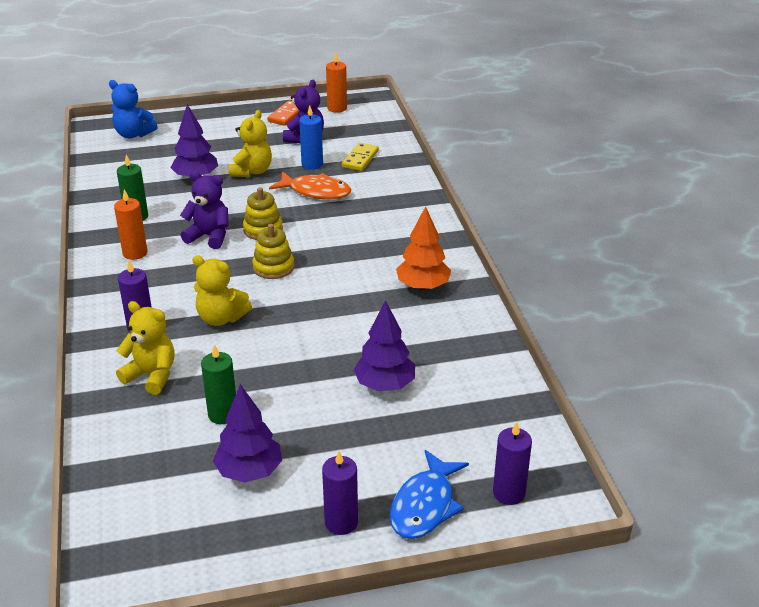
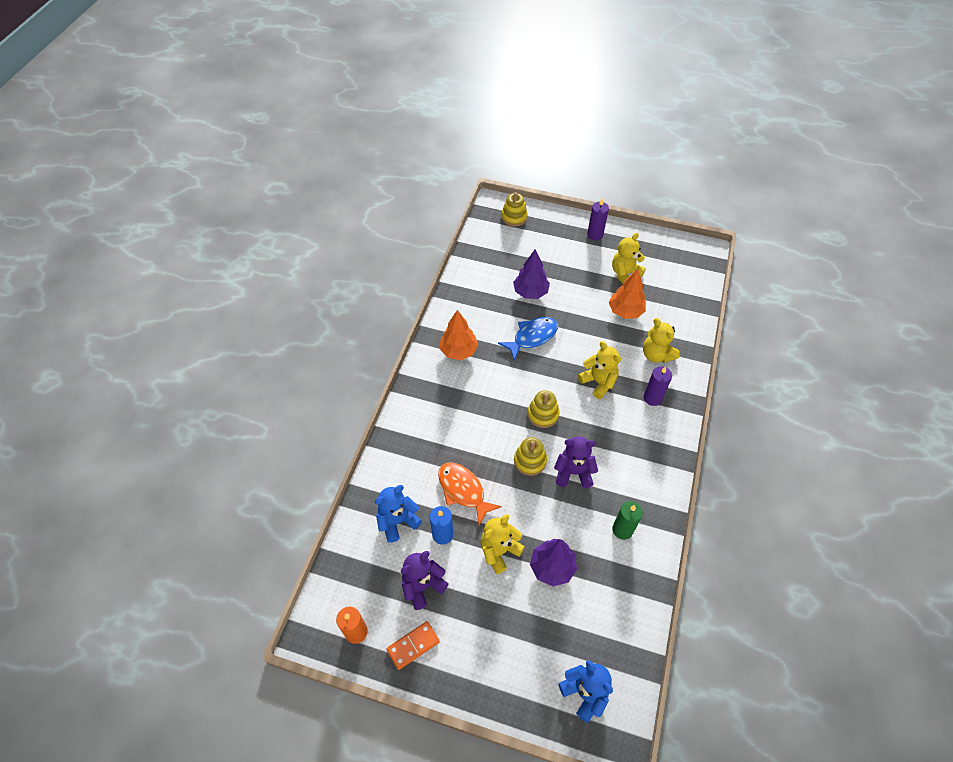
camera: 150 degrees left, 20 degrees up
(135, 253) = (636, 479): orange candle -> none
(209, 236) = (573, 472): purple teddy bear -> purple teddy bear turned 135 degrees clockwise
(223, 414) = (625, 311): green candle -> orange tree
(249, 471) = (625, 274): purple tree -> yellow teddy bear
(360, 159) = (397, 521): yellow domino -> blue teddy bear
(425, 505) = (554, 227): blue fish -> blue fish (532, 337)
(509, 493) = (514, 217): purple candle -> yellow stacking toy

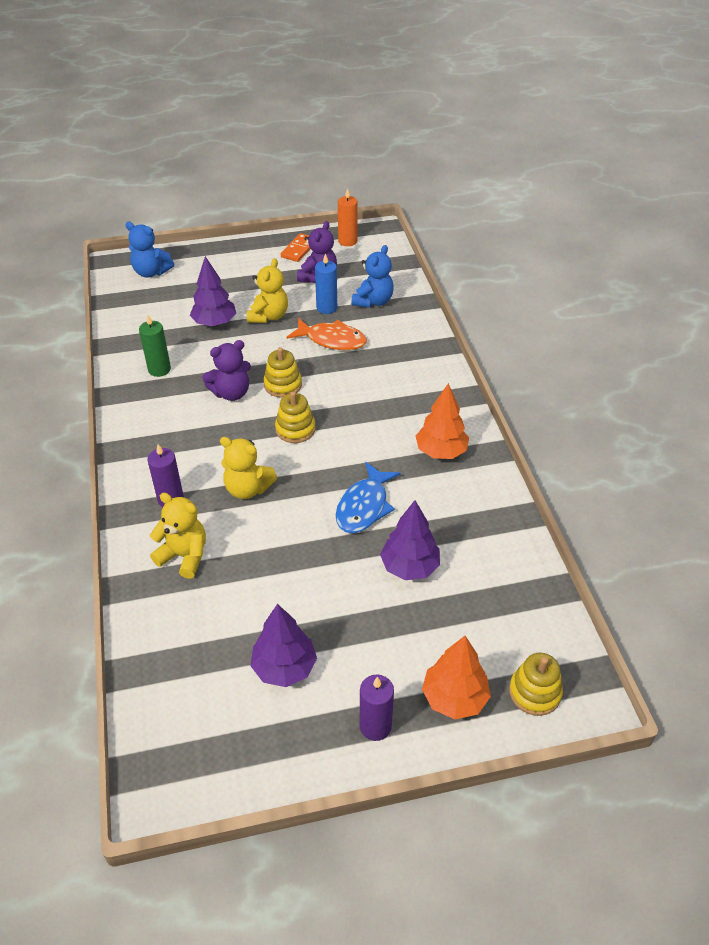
camera: 150 degrees right, 10 degrees down
(625, 274) = (284, 667): yellow teddy bear -> purple tree
(625, 311) = (255, 601): orange tree -> orange tree (454, 698)

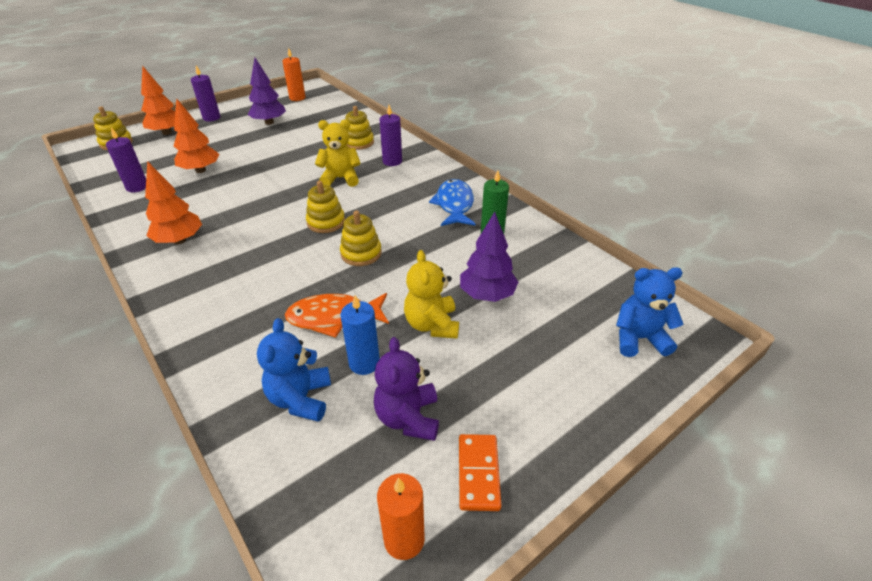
camera: 155 degrees right, 5 degrees down
(184, 556) = (358, 142): yellow teddy bear -> yellow stacking toy
(202, 749) = (297, 98): none -> orange candle
(231, 393) = (406, 233): purple teddy bear -> none
(364, 506) = (243, 190): blue fish -> blue fish (454, 205)
(410, 567) = (200, 170): purple tree -> orange tree
(490, 558) = (137, 187): none -> purple candle

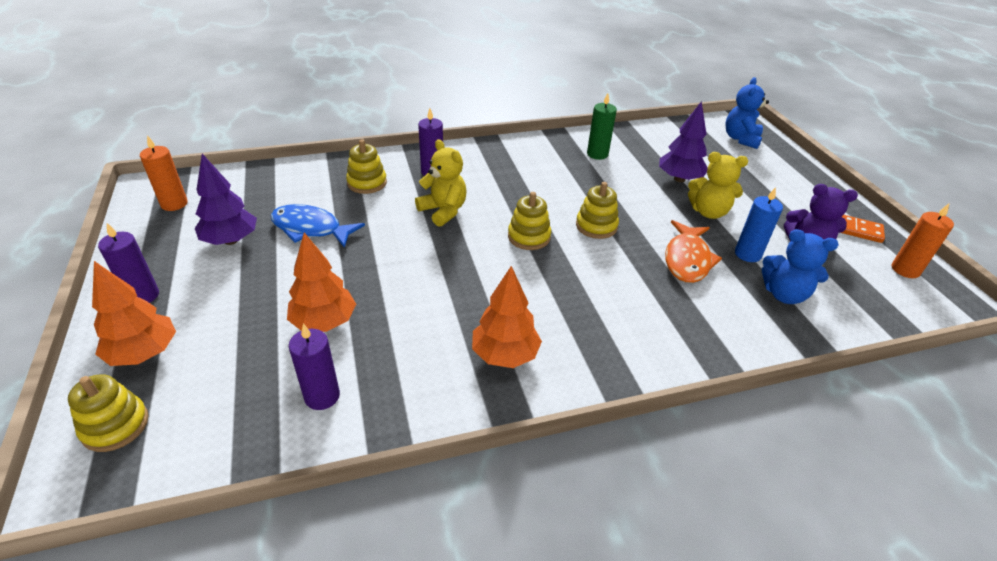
camera: 70 degrees left, 0 degrees up
(340, 178) = (443, 211): yellow teddy bear -> yellow teddy bear turned 120 degrees clockwise
(454, 205) = (542, 159): blue fish -> blue fish (311, 228)

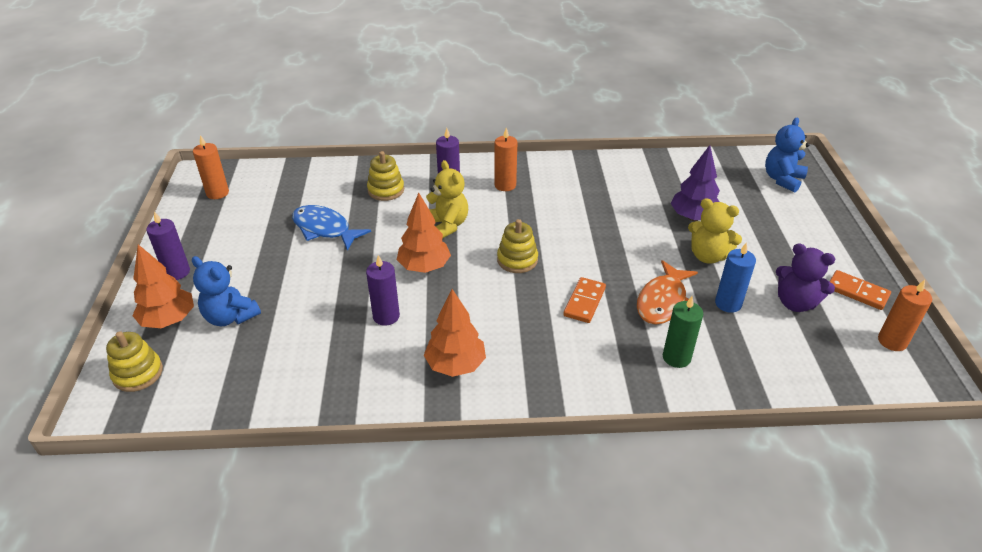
camera: 15 degrees right, 0 degrees up
(231, 240) = (256, 232): purple tree -> none
(322, 396) = (295, 376): purple candle -> purple candle (386, 316)
(324, 322) = (313, 315): orange tree -> orange tree (424, 267)
(489, 167) = (505, 185): none -> orange candle
(596, 226) = (586, 257): yellow stacking toy -> none
(597, 154) = (618, 182): green candle -> green candle (676, 357)
(612, 270) = (584, 302): none -> orange domino
(784, 294) = (746, 348): blue teddy bear -> blue teddy bear (230, 317)

